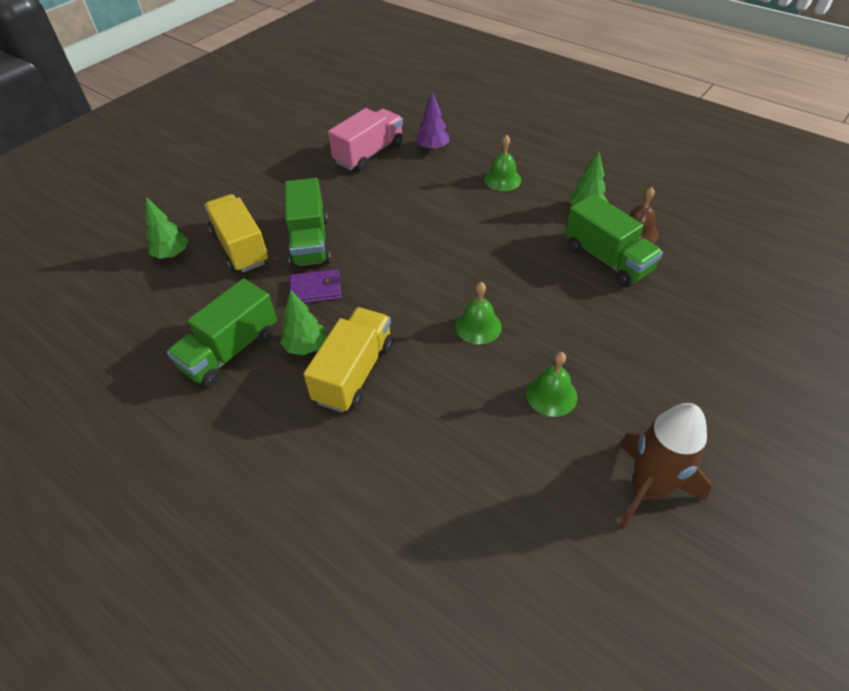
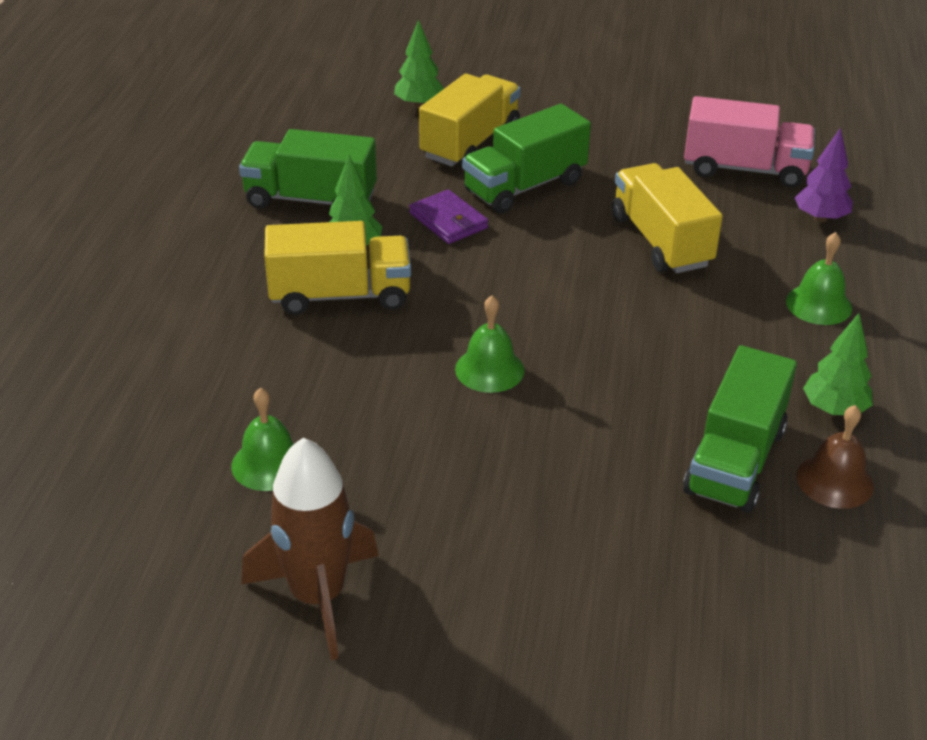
camera: 60 degrees right, 10 degrees down
(409, 210) = (661, 241): none -> yellow truck
(551, 395) = (417, 468): green bell -> green bell (269, 464)

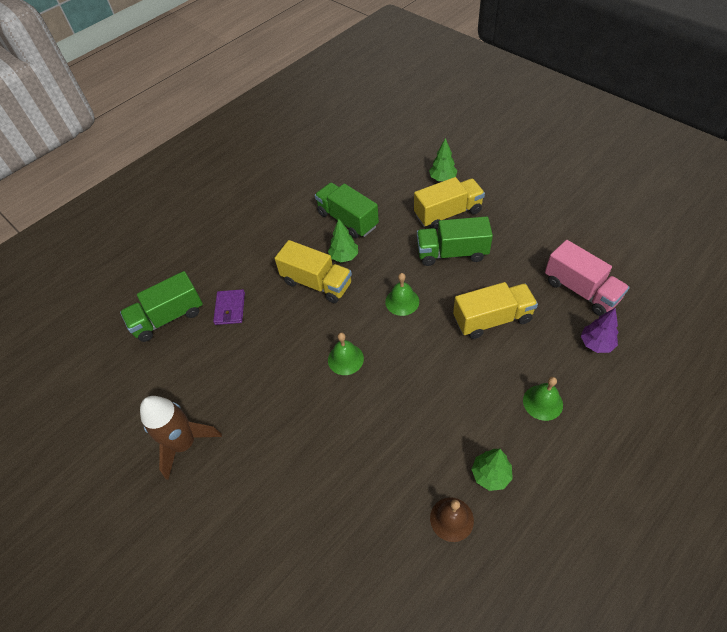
camera: 40 degrees right, 15 degrees up
(269, 464) = (219, 363): green bell -> green bell (402, 301)
(448, 221) = (398, 259): purple wallet -> purple wallet (230, 308)
(661, 241) = (492, 319): yellow truck -> yellow truck turned 60 degrees clockwise
(735, 460) = (412, 477): green truck -> green truck (168, 317)

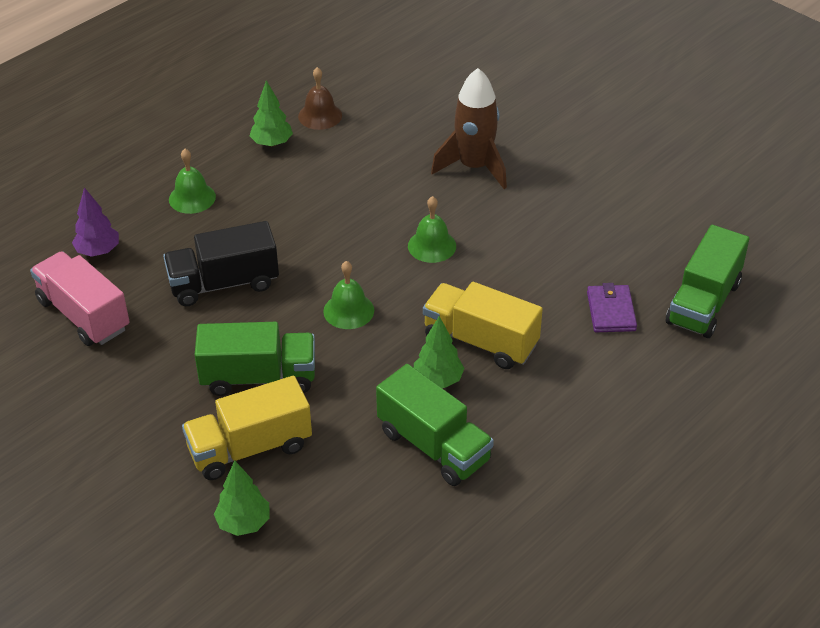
camera: 175 degrees right, 10 degrees down
(168, 317) = (703, 303): green truck -> green truck turned 150 degrees clockwise
(184, 443) = (621, 173): brown rocket -> brown rocket (474, 167)
(492, 319) = (224, 283): yellow truck -> black truck

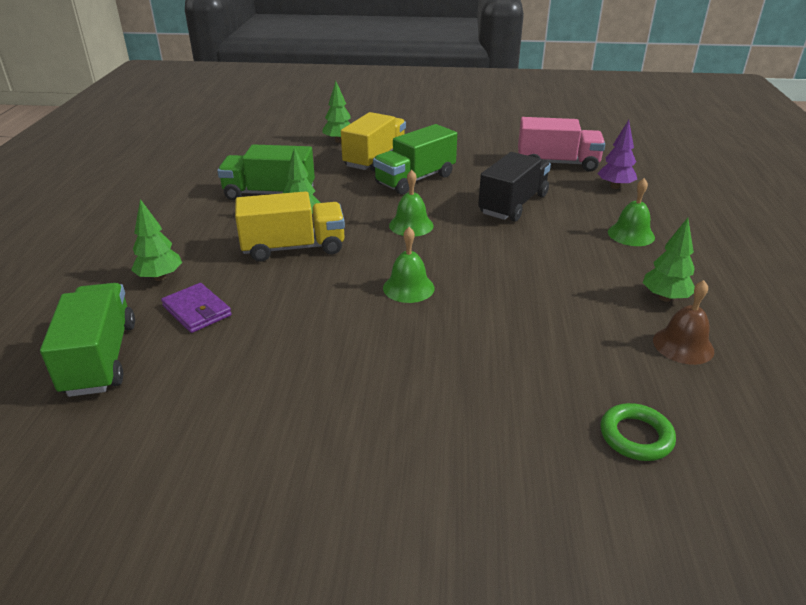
camera: 140 degrees right, 10 degrees down
(427, 96) = (636, 436): none -> green ring
(474, 167) = (463, 376): brown rocket -> none
(622, 368) = (160, 277): none -> green tree

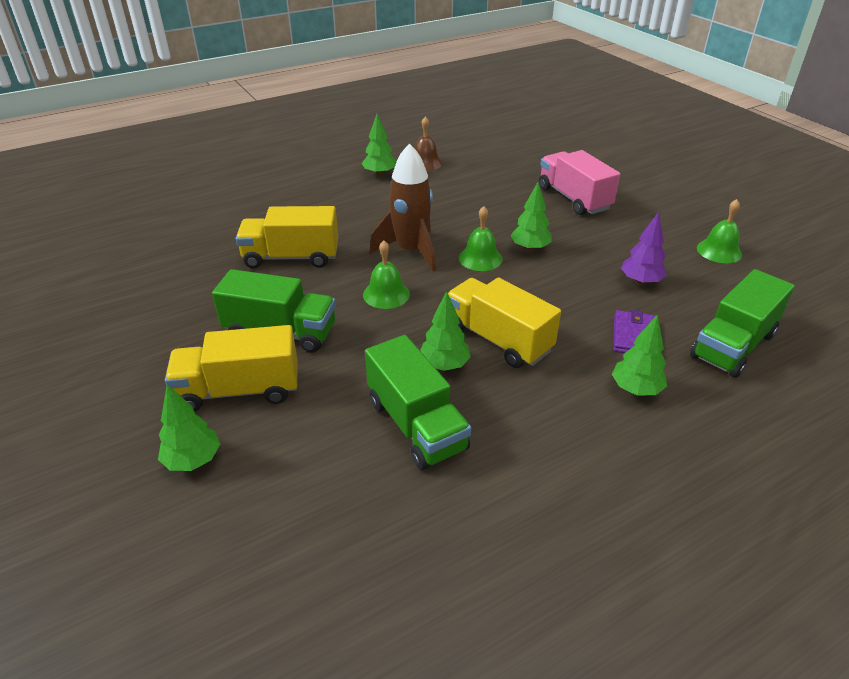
camera: 125 degrees left, 5 degrees up
(390, 326) = (530, 248): none -> green tree
(464, 257) = (411, 251): none -> brown rocket
(513, 204) = (291, 257): black truck -> yellow truck
(557, 163) = (167, 260): pink truck -> pink truck (573, 198)
(615, 186) = (207, 221): purple tree -> purple tree (640, 281)
(631, 234) = (300, 198): green bell -> green bell (719, 251)
(636, 436) = (514, 162): green ring -> none

